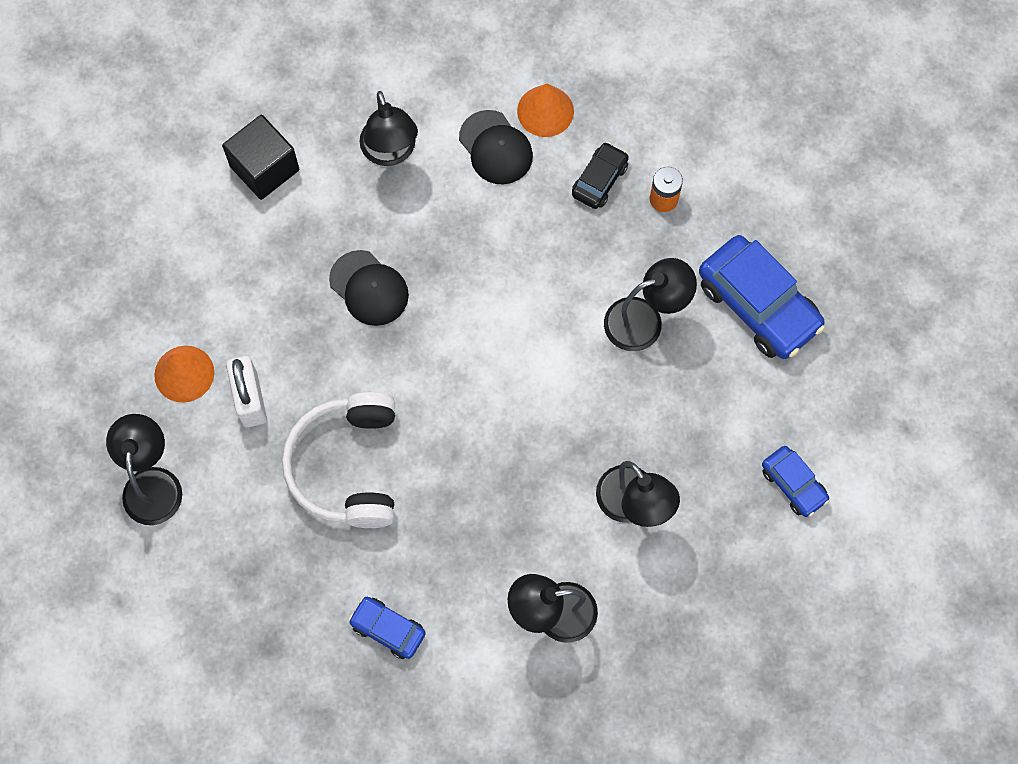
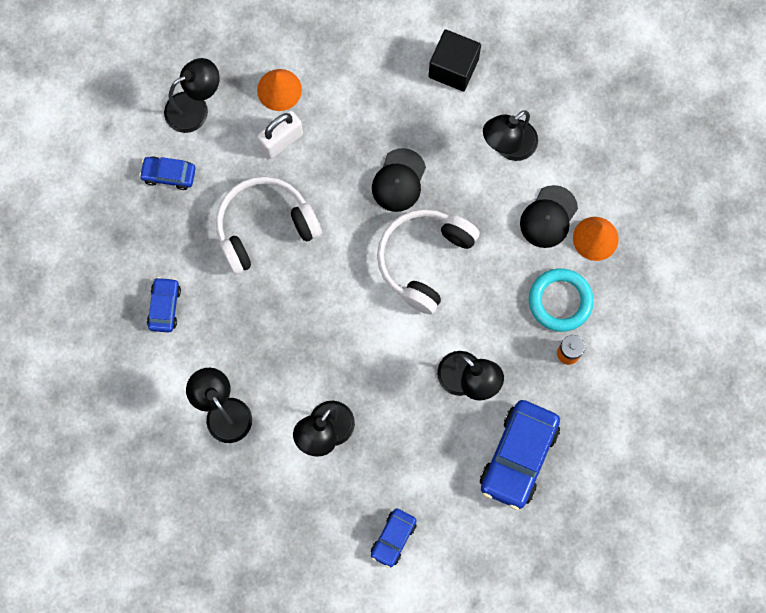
camera: 65 degrees right, 5 degrees up
(222, 551) = (169, 175): none -> blue car
(479, 303) = (424, 260): none -> white headphones
(599, 180) = (560, 301): black car -> turquoise ring

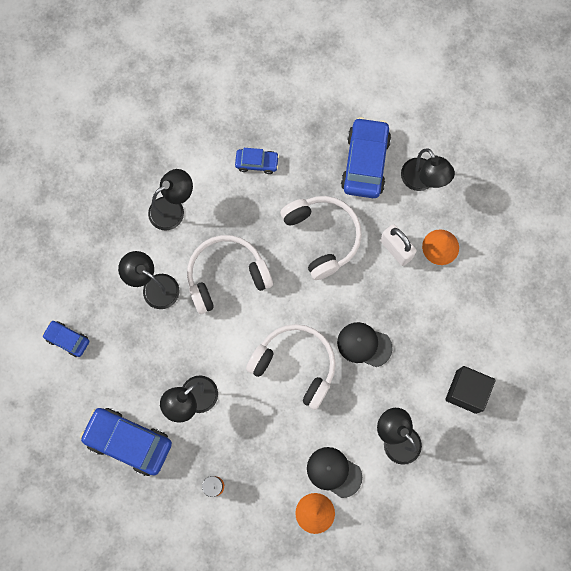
camera: 90 degrees right, 0 degrees up
(169, 175) = (365, 163): blue car -> blue car, size x1.87
(312, 343) = (226, 276): none -> white headphones
(560, 301) = (259, 480): turquoise ring -> none

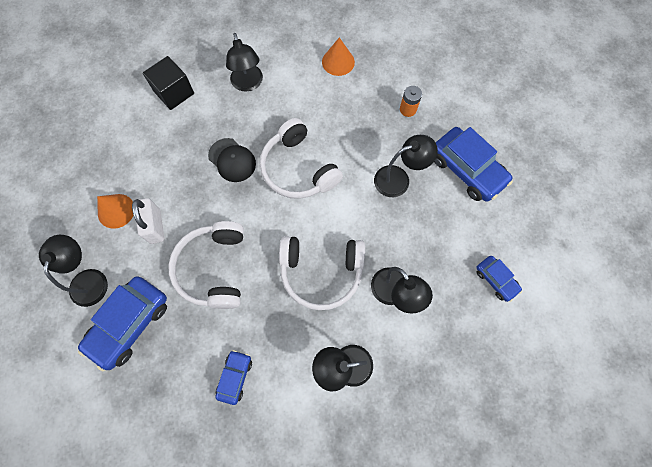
camera: 155 degrees left, 5 degrees down
(257, 163) = (235, 377): blue car -> blue car turned 75 degrees clockwise
(334, 472) = (309, 81): black cap -> none

